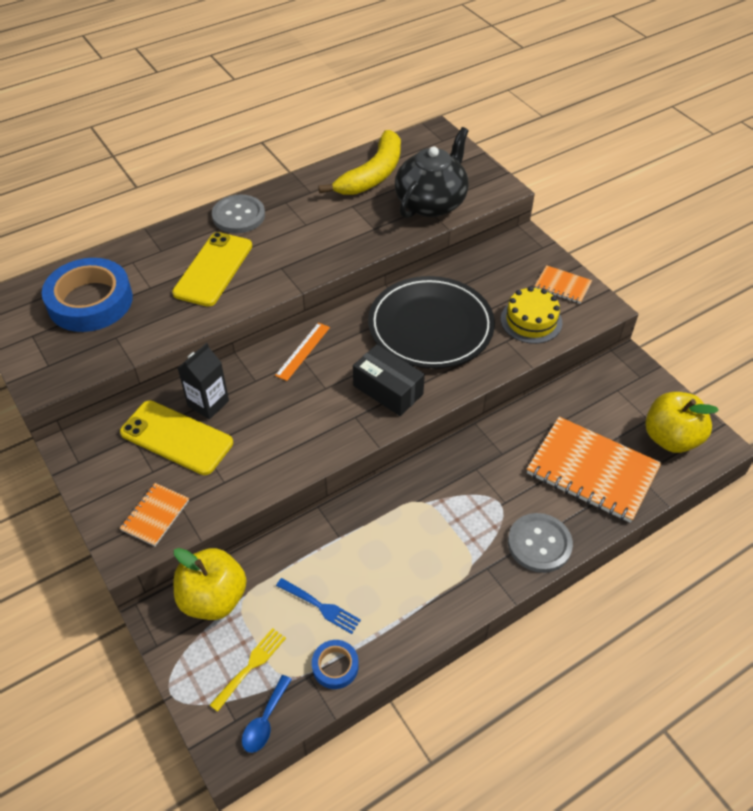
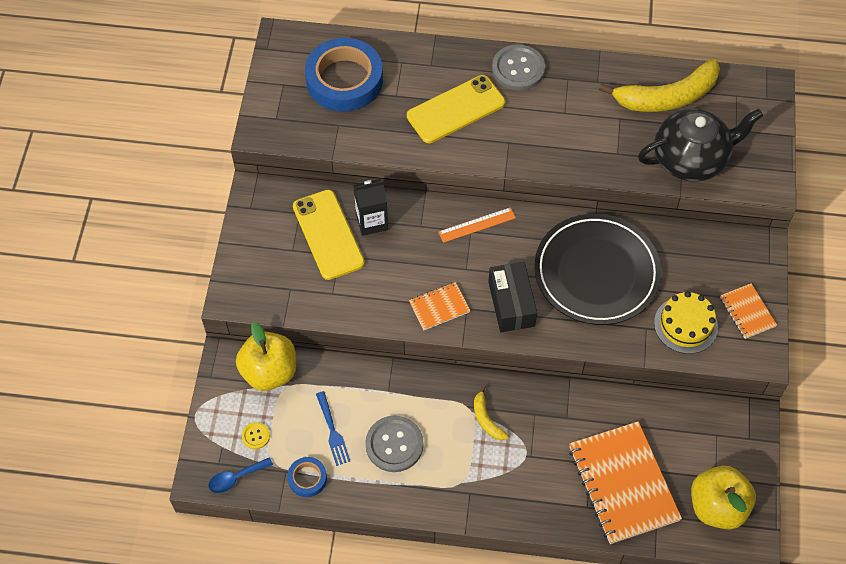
camera: 40 degrees right, 10 degrees up
(155, 515) = (268, 285): orange notebook -> orange notebook (439, 307)
(250, 666) = (256, 436): yellow fork -> yellow button
(443, 500) = (486, 419): none -> yellow banana
(539, 544) = (525, 506): grey button -> grey button (394, 444)

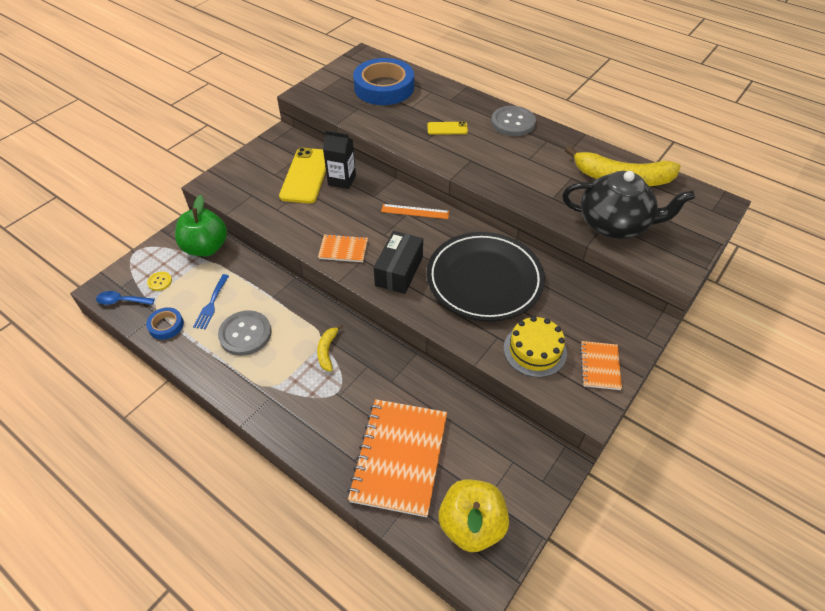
camera: 30 degrees right, 10 degrees down
(269, 371) = (206, 248): yellow apple -> green apple
(456, 109) = (447, 128): yellow phone -> yellow phone, size x0.51

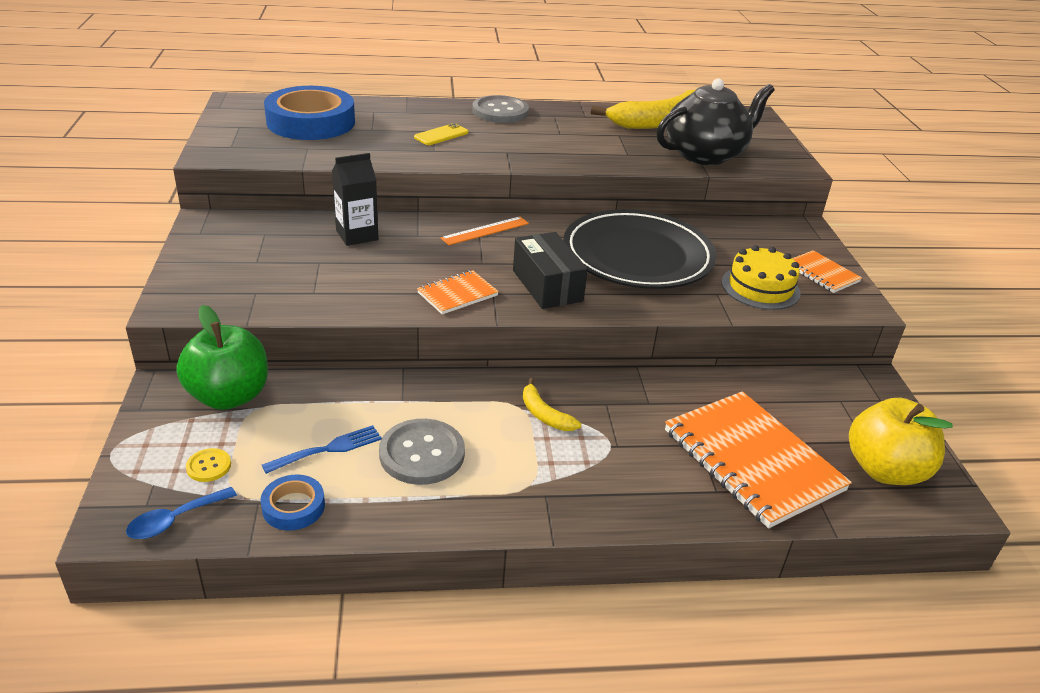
camera: 45 degrees left, 15 degrees down
(211, 304) = (328, 449): blue fork -> blue fork turned 90 degrees counterclockwise
(306, 175) = (303, 247): yellow phone -> none

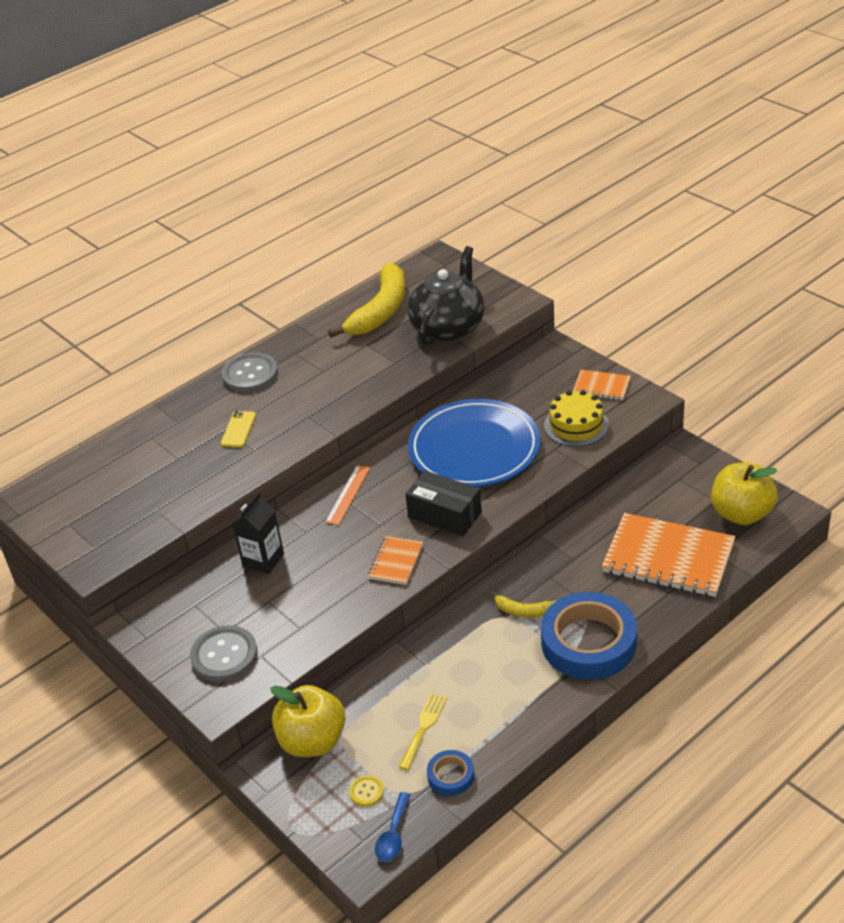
camera: 30 degrees left, 5 degrees up
(229, 396) = (312, 741): green apple -> yellow apple
(311, 122) = (119, 481): blue tape -> blue tape (588, 642)
(328, 449) = (423, 728): blue fork -> yellow fork
(422, 454) = (482, 689): grey button -> grey button (224, 655)
(637, 256) = (474, 449): black plate -> blue plate

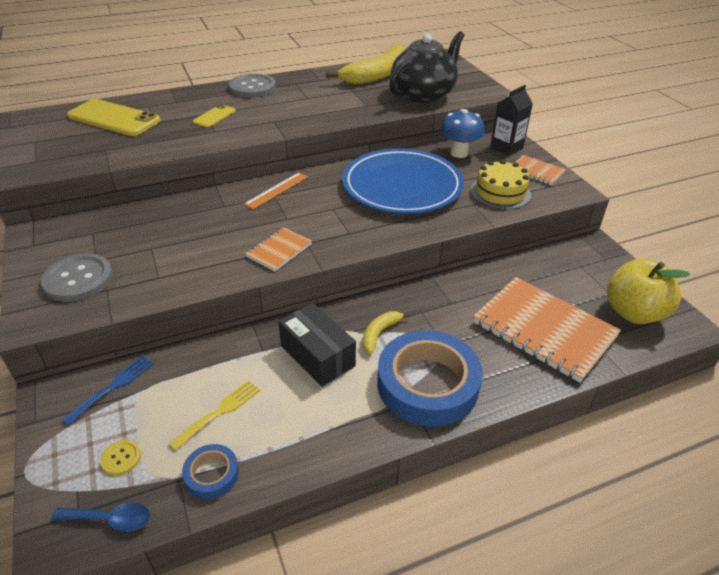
camera: 15 degrees right, 0 degrees up
(127, 467) = (113, 118): none -> yellow phone
(263, 560) = (173, 217): black carton -> black carton (506, 147)
(312, 741) = (113, 386): yellow apple -> blue fork
(393, 835) = (110, 519): blue spoon -> blue spoon turned 120 degrees counterclockwise
(445, 515) = (346, 226): black box -> black box (317, 355)
(512, 386) = (459, 153): none -> blue mushroom
(523, 611) = (379, 333): yellow banana -> yellow banana turned 90 degrees clockwise

